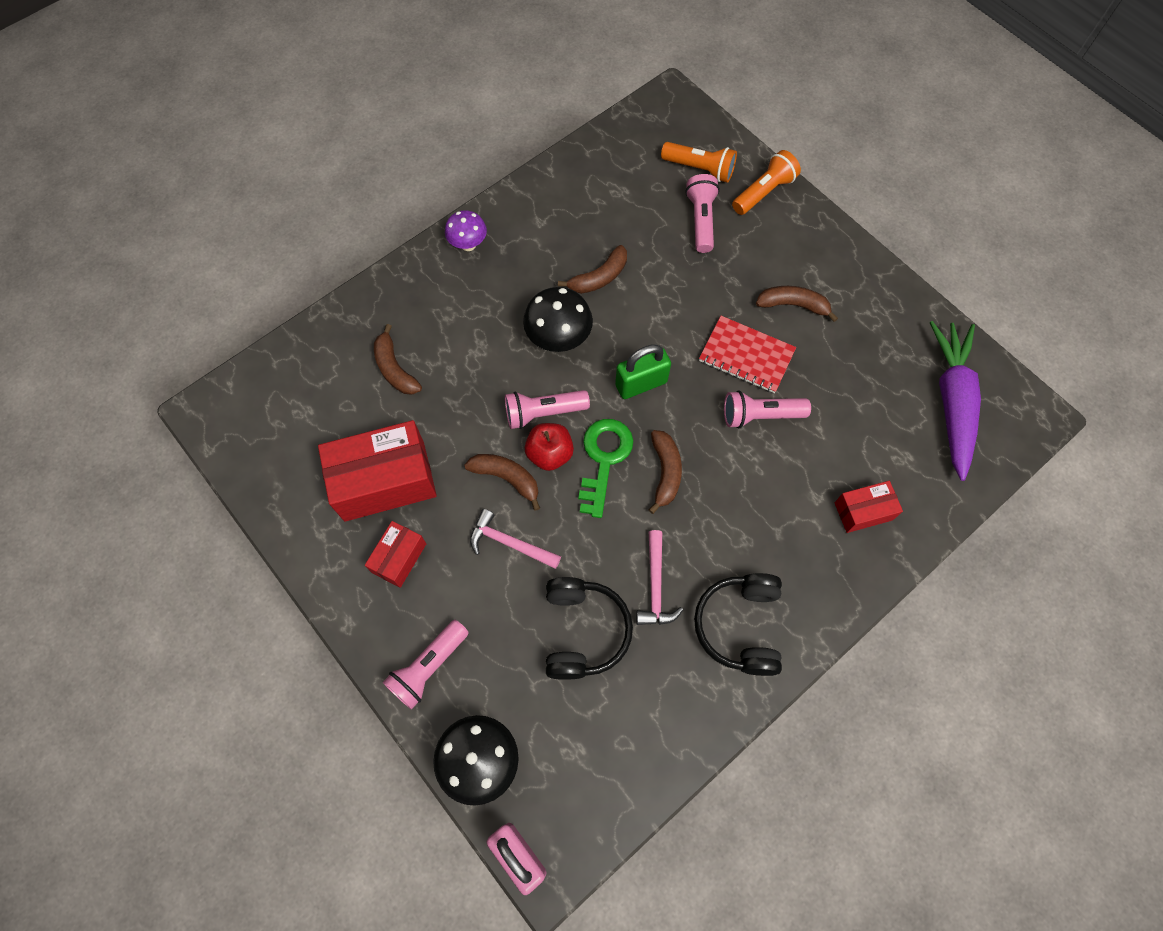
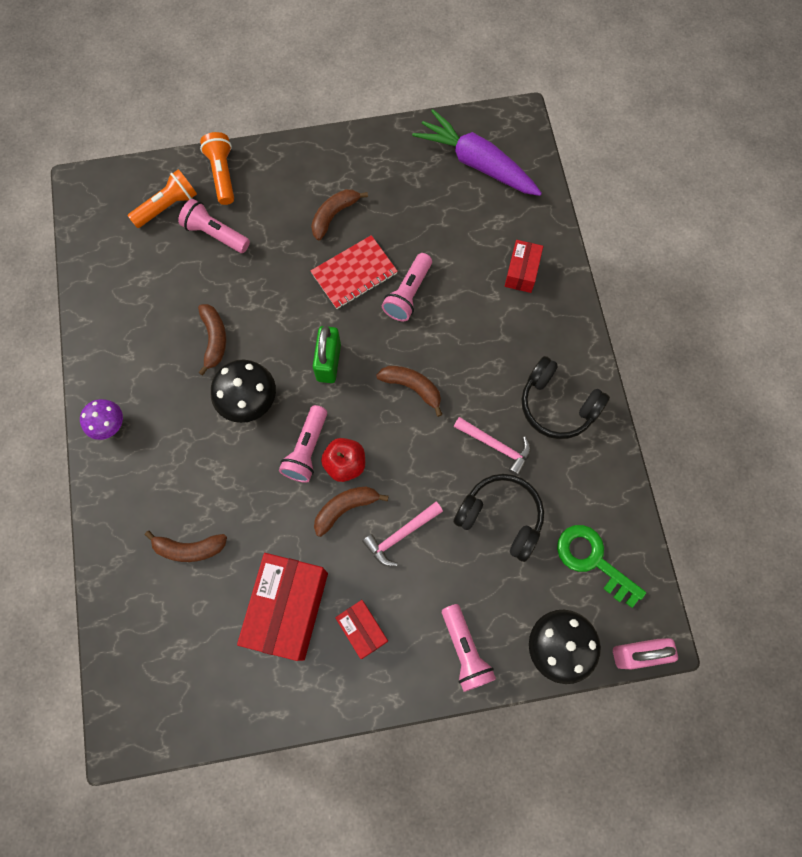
camera: 60 degrees left, 5 degrees up
(604, 459) = (374, 425): green key -> green key (593, 560)

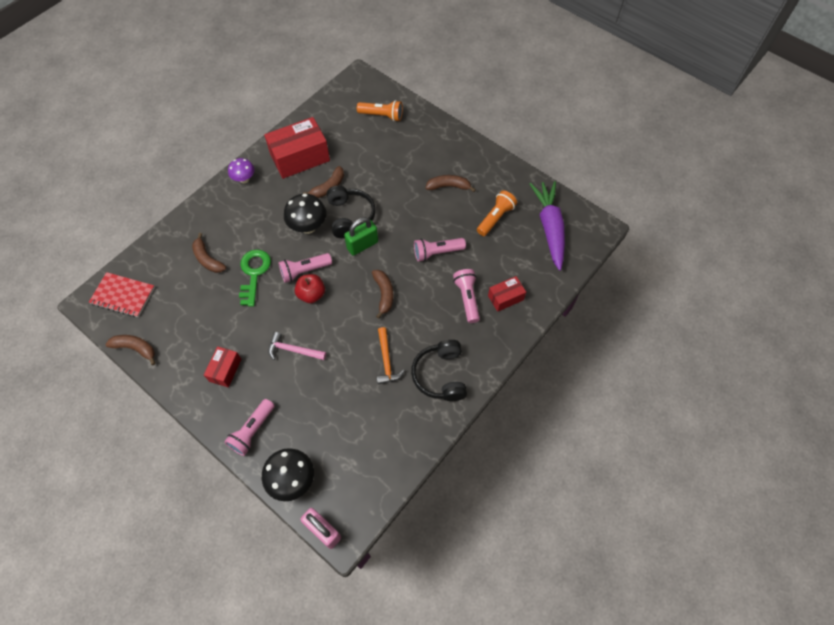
camera: 50 degrees right, 10 degrees down
(215, 234) = (386, 145): pink flashlight -> pink flashlight (467, 298)
(222, 174) = (422, 124): orange flashlight -> orange flashlight (495, 218)
(288, 608) = (210, 326): red box -> red box (300, 158)
(345, 508) = (287, 313): brown banana -> brown banana (135, 348)
(354, 273) = (424, 219): red notebook -> red notebook (123, 295)
(496, 446) = (386, 360): pink hammer -> orange hammer
(501, 517) = (346, 394): black headphones -> black headphones (350, 216)
(593, 560) = (361, 463): green key -> green key (254, 273)

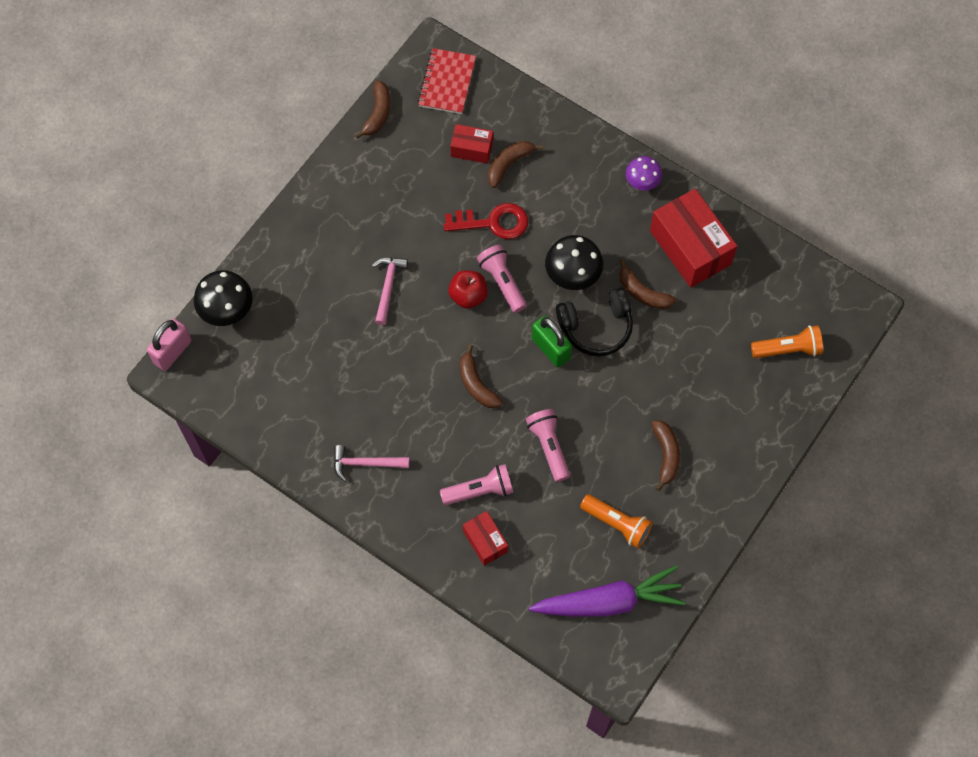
camera: 85 degrees right, 5 degrees up
(225, 370) = (356, 216): red box -> red box (472, 149)
(252, 431) = (282, 259): pink flashlight -> none
(254, 273) = (493, 222): green key -> red key
(382, 116) = (788, 349): orange flashlight -> orange flashlight turned 105 degrees counterclockwise
(384, 294) = (476, 384): brown banana -> brown banana turned 75 degrees clockwise
(386, 360) = (381, 397): orange hammer -> none
(440, 375) = (365, 463): black headphones -> pink hammer

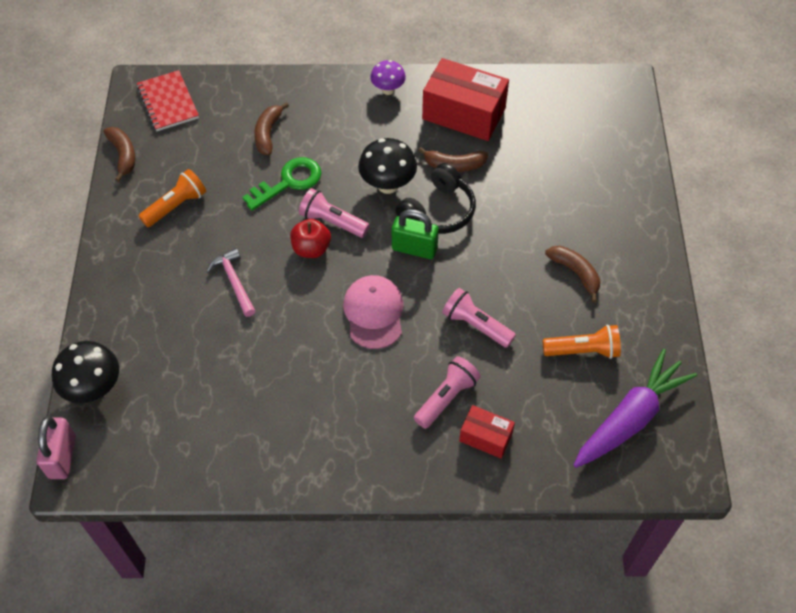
camera: 35 degrees left, 10 degrees down
(365, 463) = (325, 440): pink hammer -> none
(472, 149) = (227, 139): red box -> none
(476, 384) = (374, 313): brown banana -> pink cap
(493, 222) = (289, 182): red key -> green key
(788, 349) = (599, 142): orange flashlight -> orange flashlight (176, 206)

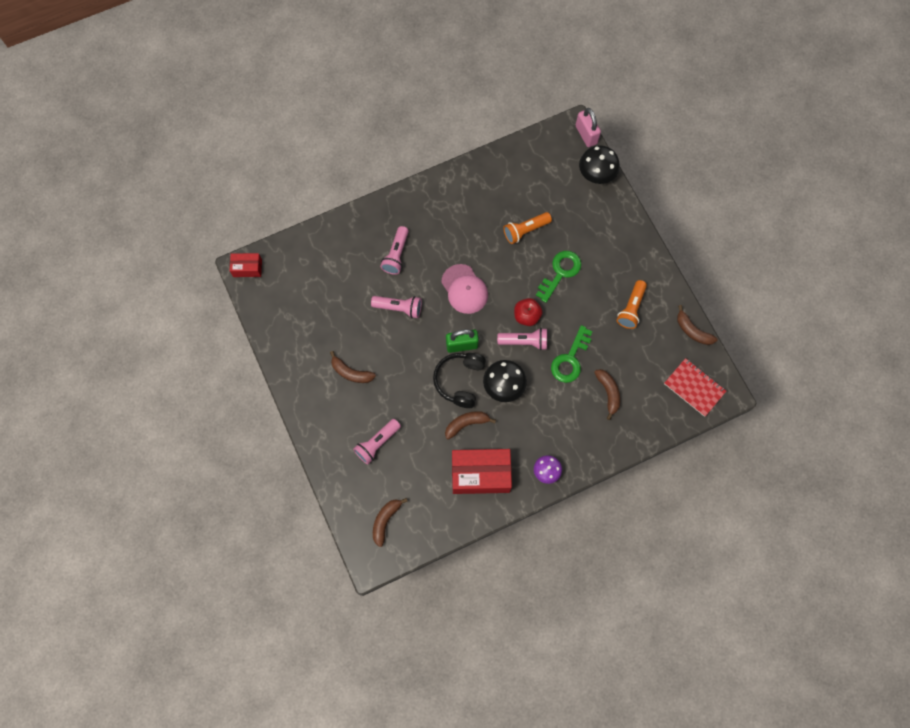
camera: 155 degrees right, 15 degrees up
(234, 282) = (560, 272): pink hammer -> green key
(485, 437) = (364, 241): red box -> red box (247, 268)
(573, 185) = (377, 443): none -> pink flashlight
(583, 350) = (327, 319): orange flashlight -> orange flashlight (525, 230)
(594, 112) = (385, 520): none -> brown banana
(630, 417) = (285, 288): purple carrot -> none

